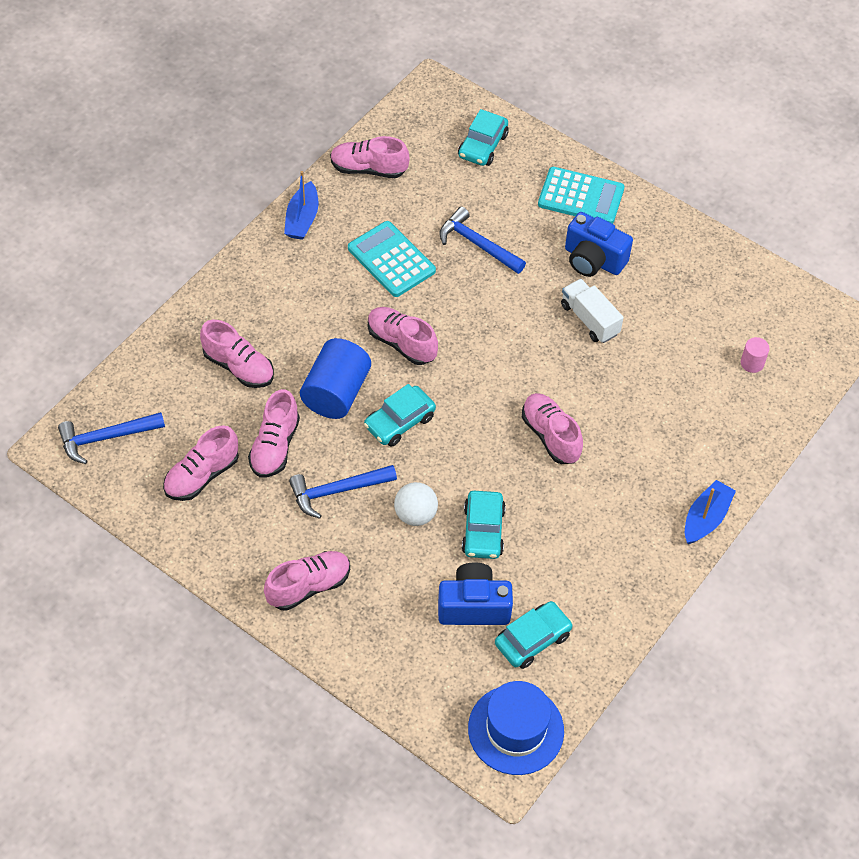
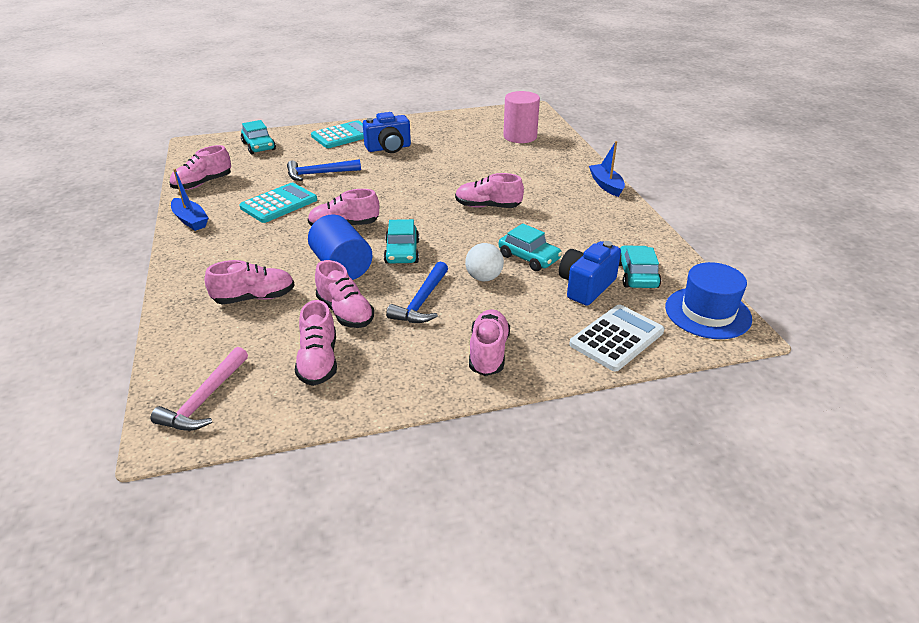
camera: 50 degrees left, 20 degrees down
(106, 438) = (205, 399): blue hammer -> pink hammer
(391, 260) = (279, 204): turquoise calculator -> turquoise calculator turned 135 degrees clockwise
(410, 672) = (616, 338): none -> white calculator
(589, 319) = (425, 164): white truck -> none
(752, 363) = (520, 136): pink cylinder -> pink cylinder, size x2.13

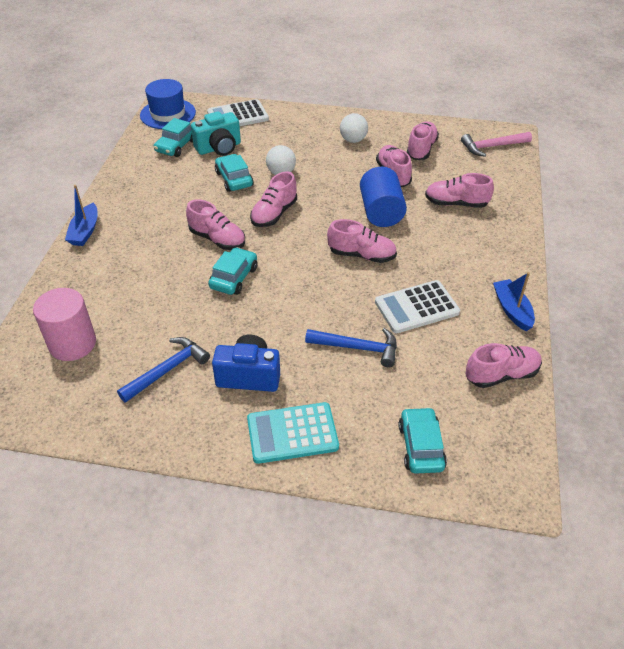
camera: 155 degrees left, 10 degrees up
(205, 399) = (492, 147): pink hammer -> pink hammer turned 150 degrees counterclockwise
(279, 204) = (417, 307): turquoise calculator -> white calculator
(402, 252) = (326, 212): turquoise car -> turquoise car (234, 277)
(422, 301) = (337, 168): blue hammer -> blue hammer (167, 370)
(425, 347) = (353, 140): none -> white ball
(488, 353) = (318, 128): pink shoe -> pink shoe (274, 214)
(586, 286) = (219, 148): blue camera -> turquoise camera

